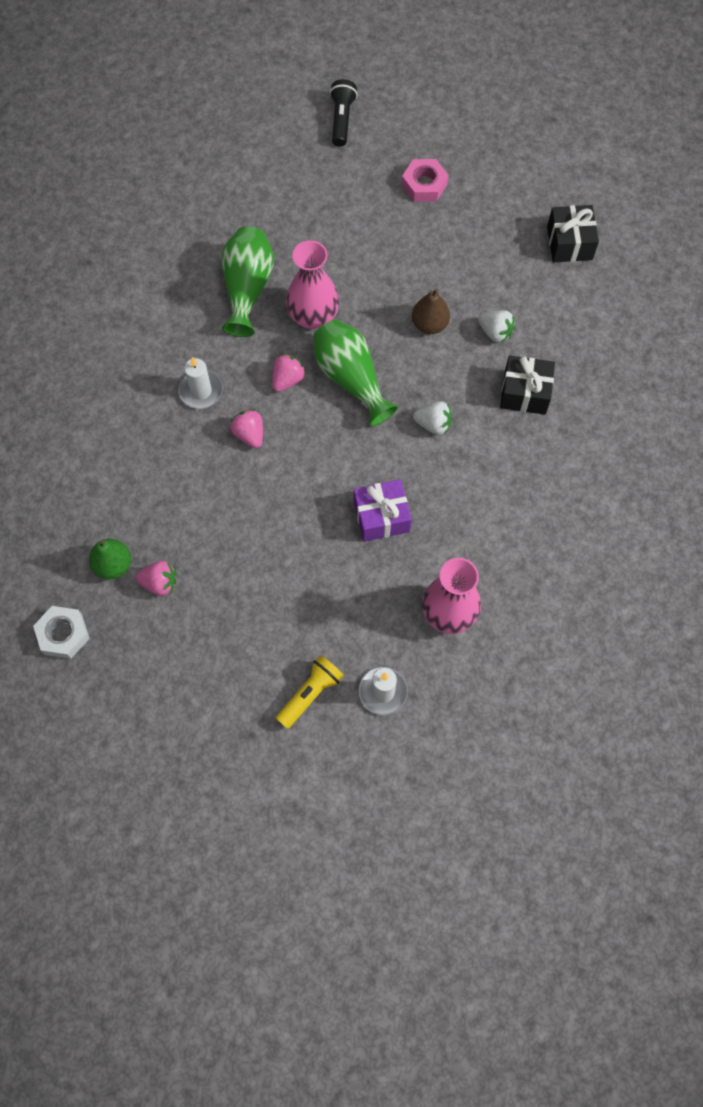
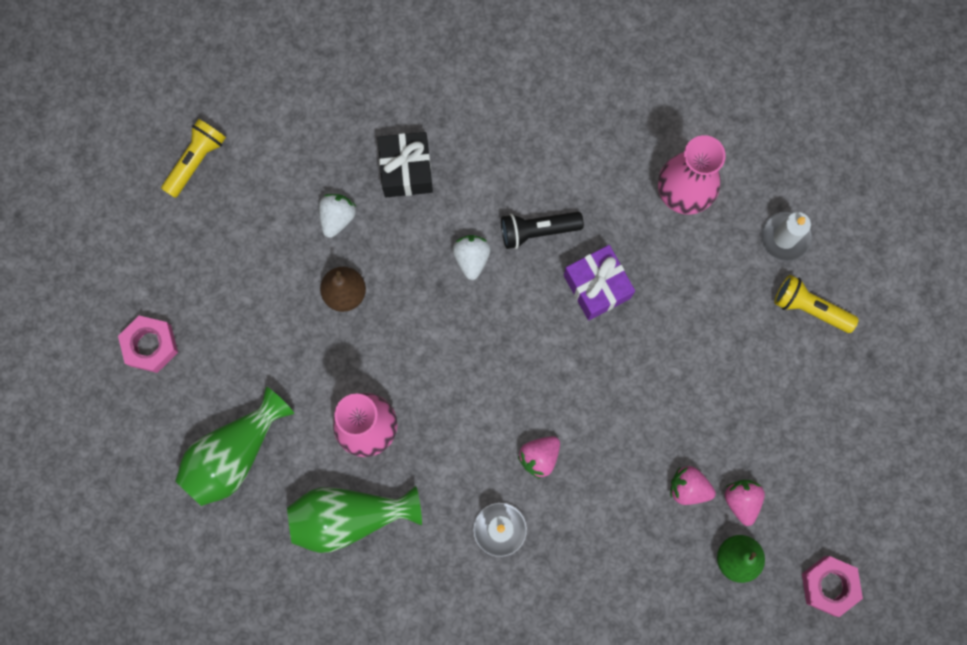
camera: 105 degrees left, 10 degrees up
(63, 634) = (829, 585): white nut -> pink nut
(287, 379) = (458, 434): pink strawberry -> pink strawberry (688, 487)
(341, 119) = (72, 472): black flashlight -> black flashlight (537, 231)
(351, 378) = (438, 363): green vase -> green vase (234, 454)
(569, 243) = (196, 161): black gift -> yellow flashlight

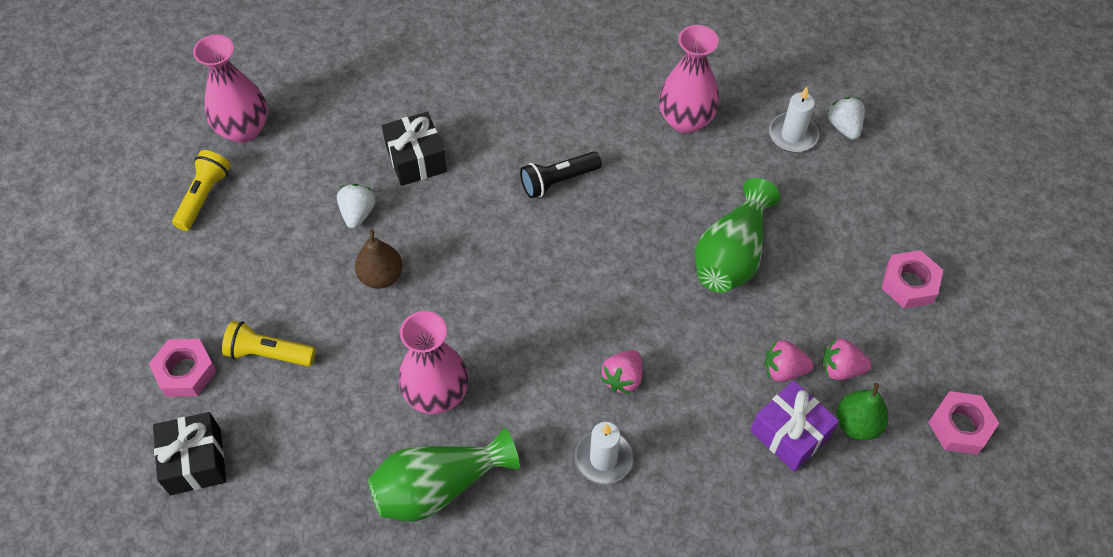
camera: 15 degrees left, 20 degrees down
(146, 436) = (195, 461): none -> black gift
(234, 454) = (298, 455): green vase -> green vase (732, 255)
(246, 92) = (244, 129): none -> pink vase
(471, 258) = (501, 218): white strawberry -> white strawberry (844, 127)
(597, 286) = (631, 214): purple gift -> purple gift (790, 434)
(741, 500) = (840, 368): pink strawberry -> pink strawberry turned 60 degrees counterclockwise
(809, 308) = (838, 186): yellow flashlight -> yellow flashlight (268, 353)
(838, 431) = (909, 283): none -> pink nut

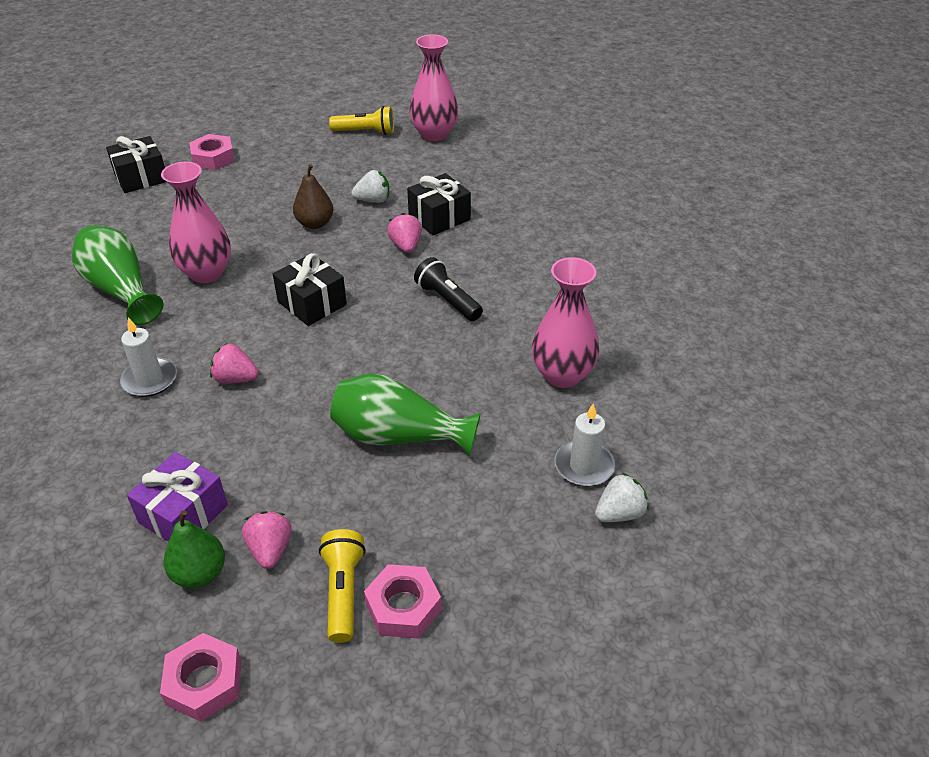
camera: 75 degrees right, 15 degrees down
(268, 353) = (233, 188): yellow flashlight -> yellow flashlight (343, 592)
(525, 297) = (312, 303): none -> black gift
(783, 370) = (261, 498): pink strawberry -> pink strawberry (406, 246)

